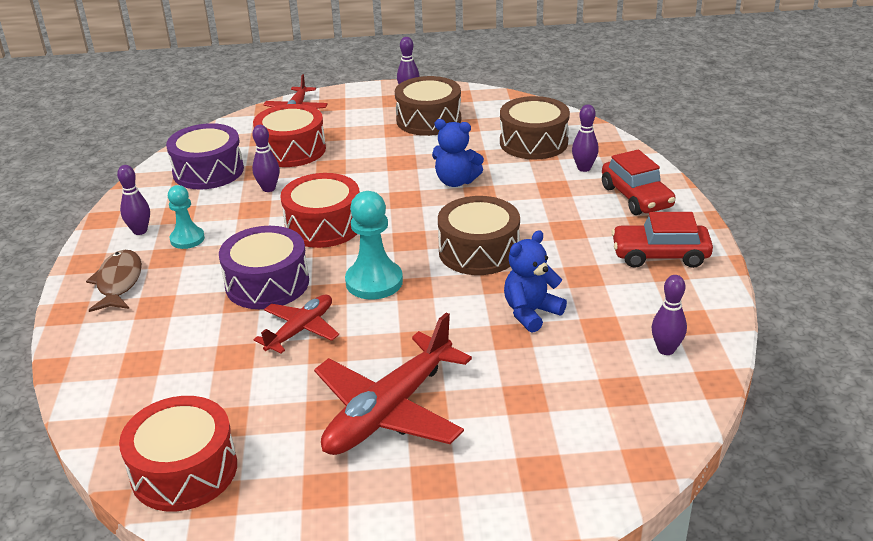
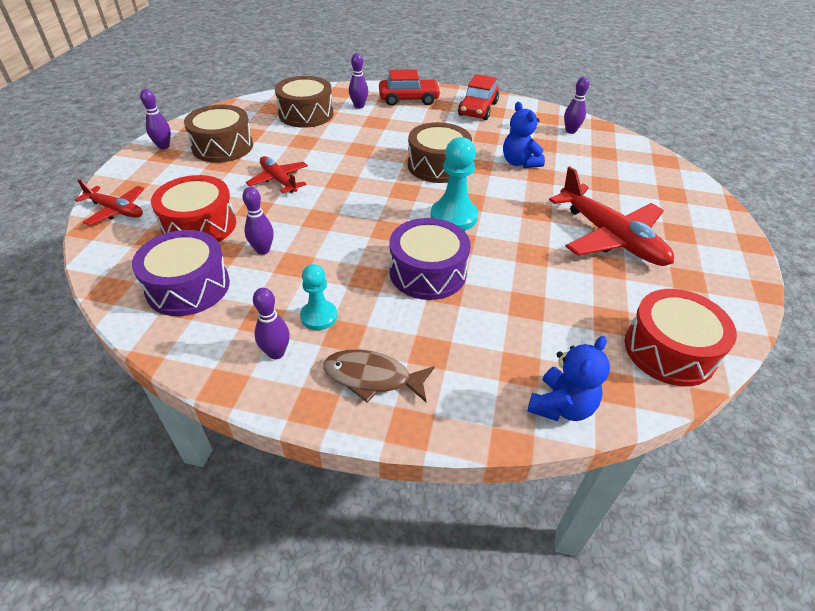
camera: 75 degrees left, 10 degrees up
(300, 330) = (503, 263): red plane -> red plane (279, 180)
(323, 226) = (354, 228): red drum -> none
(456, 181) = (335, 155): blue teddy bear -> blue teddy bear (561, 406)

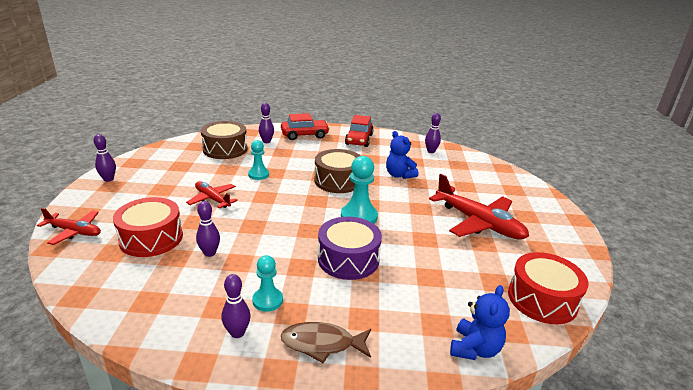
camera: 10 degrees left, 15 degrees down
(188, 287) = (150, 287): purple drum -> none
(222, 146) = (160, 177): brown drum -> none
(340, 151) = (258, 174): none -> turquoise pawn

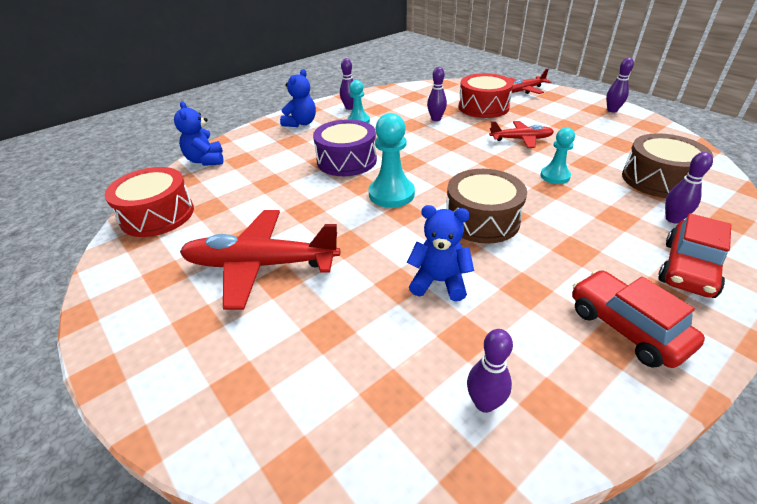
camera: 140 degrees right, 10 degrees up
(322, 344) = (301, 123): brown fish -> blue teddy bear

